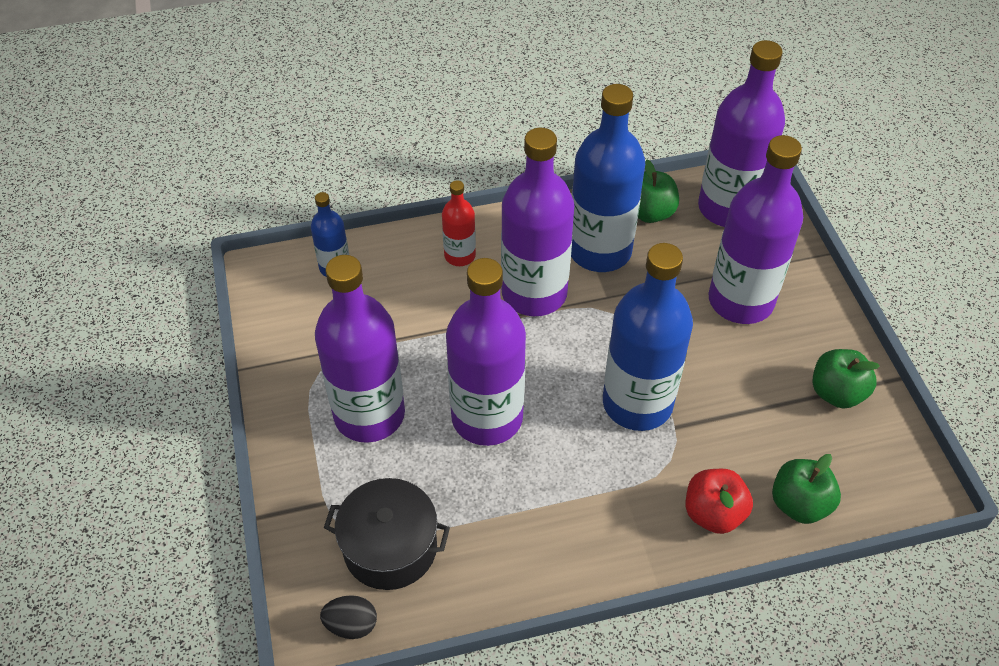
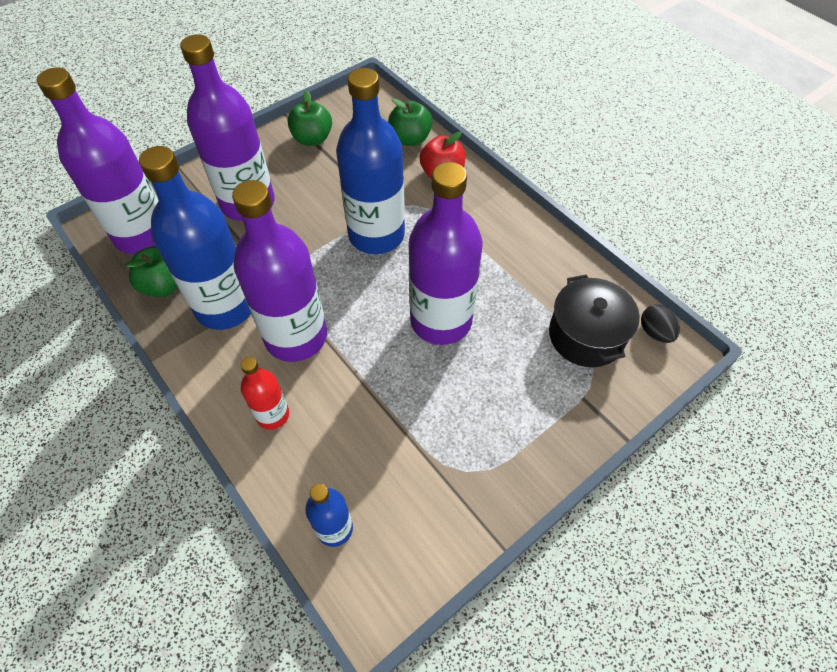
camera: 115 degrees left, 5 degrees up
(369, 414) = (486, 406): purple bottle -> none

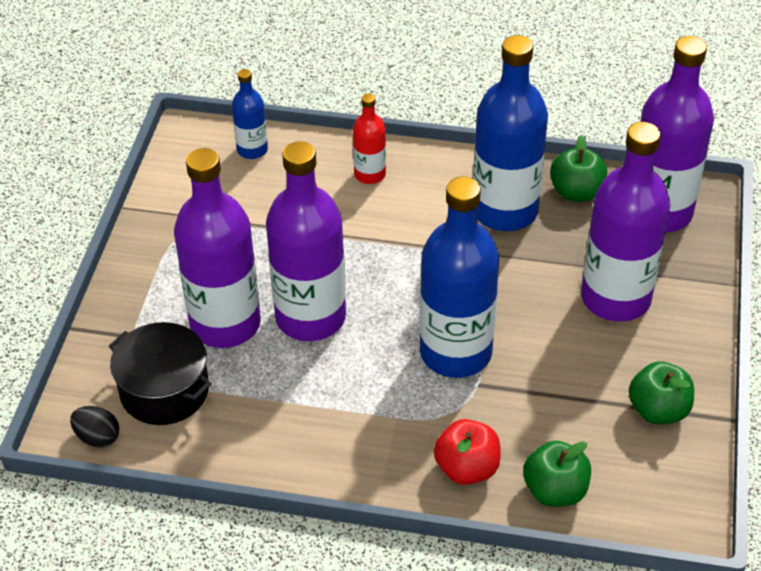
camera: 140 degrees right, 10 degrees down
(296, 337) = (418, 228): purple bottle -> purple bottle (225, 324)

